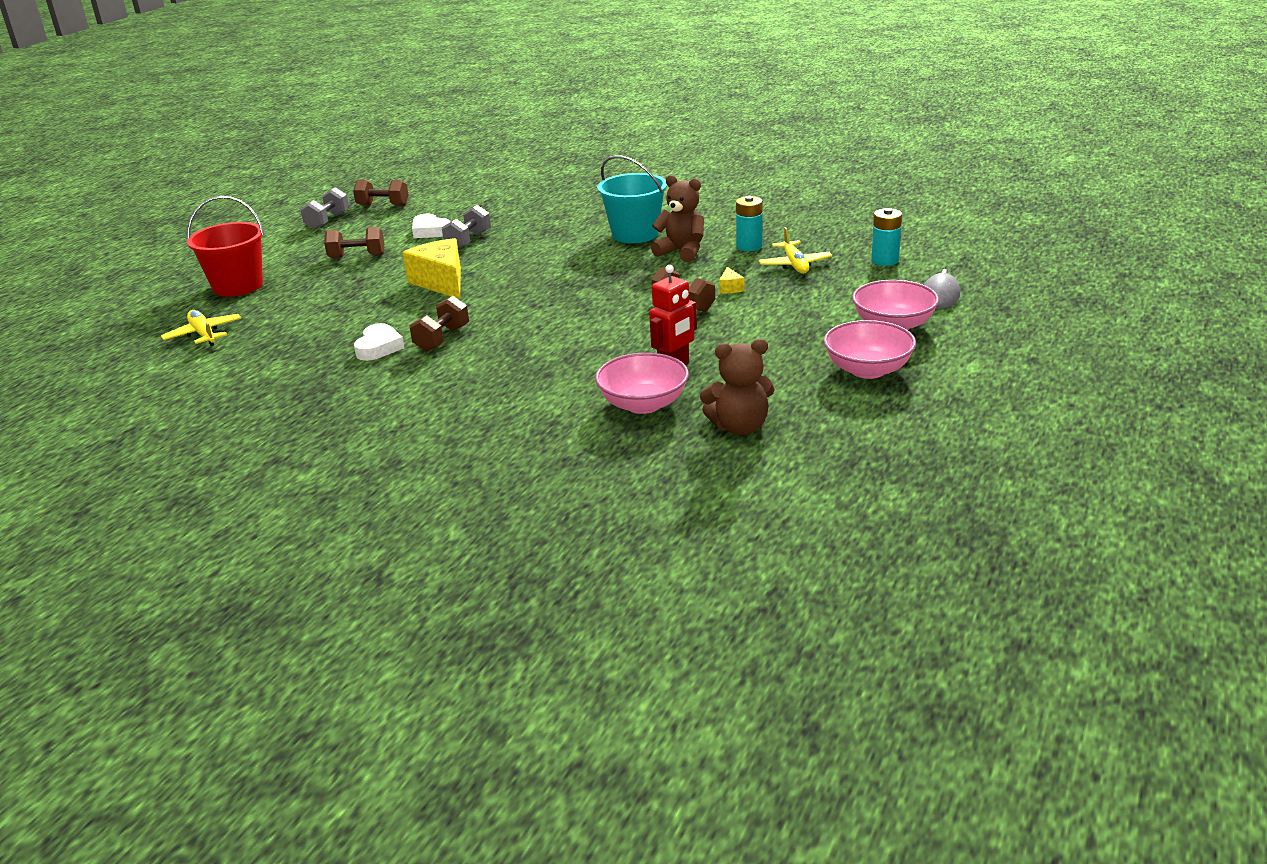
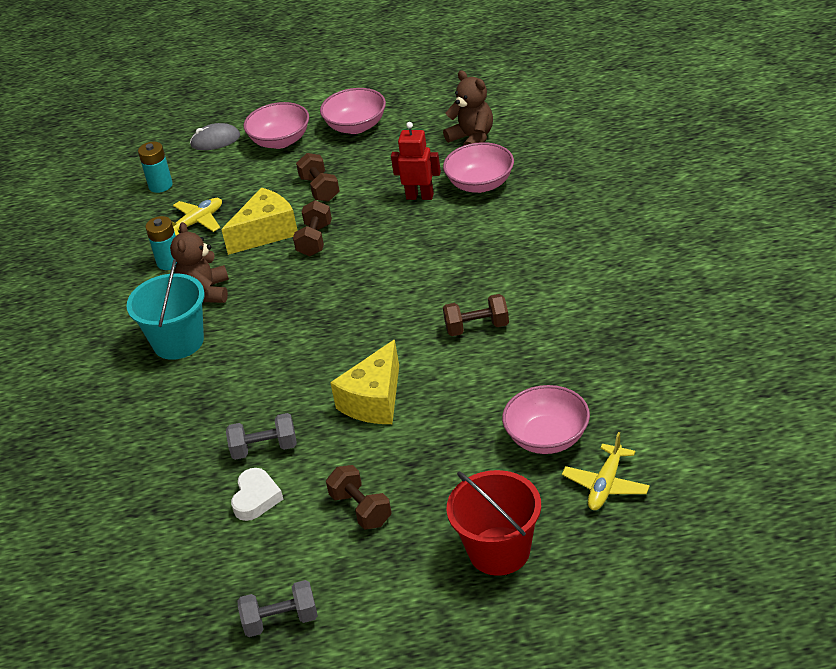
camera: 120 degrees left, 10 degrees up
(283, 329) = (547, 437): none -> pink bowl
(379, 347) = (522, 352): white heart -> none
(383, 205) = (201, 603): brown dumbbell -> brown dumbbell (320, 189)
(730, 288) = (266, 232): yellow cheese -> yellow cheese, size x2.40

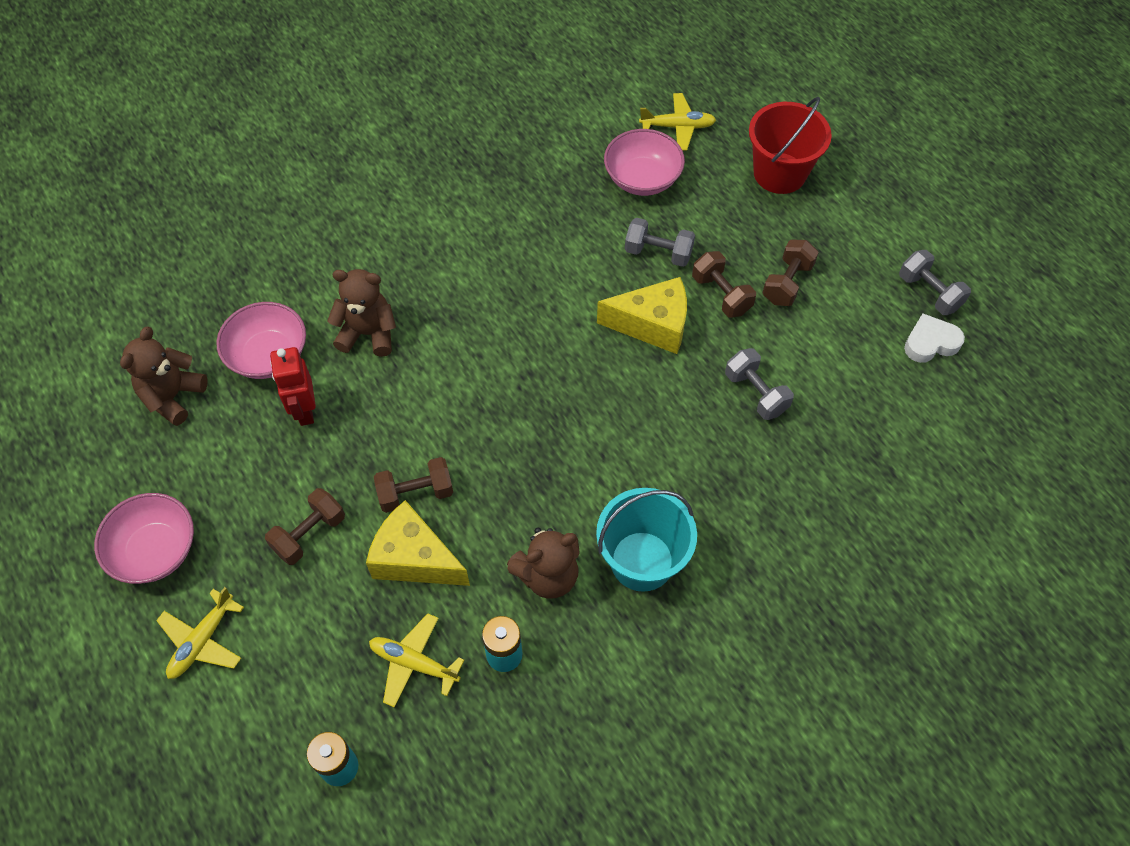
camera: 120 degrees left, 20 degrees up
(215, 140) = (212, 742): grey mouse -> none
(256, 498) = (817, 371): white heart -> white heart (930, 342)
(280, 141) = (202, 641): pink bowl -> yellow plane
(450, 425) = (658, 253): none -> grey dumbbell
(470, 235) = (368, 333): none -> brown teddy bear
(477, 327) = (518, 276): brown dumbbell -> brown dumbbell (721, 294)

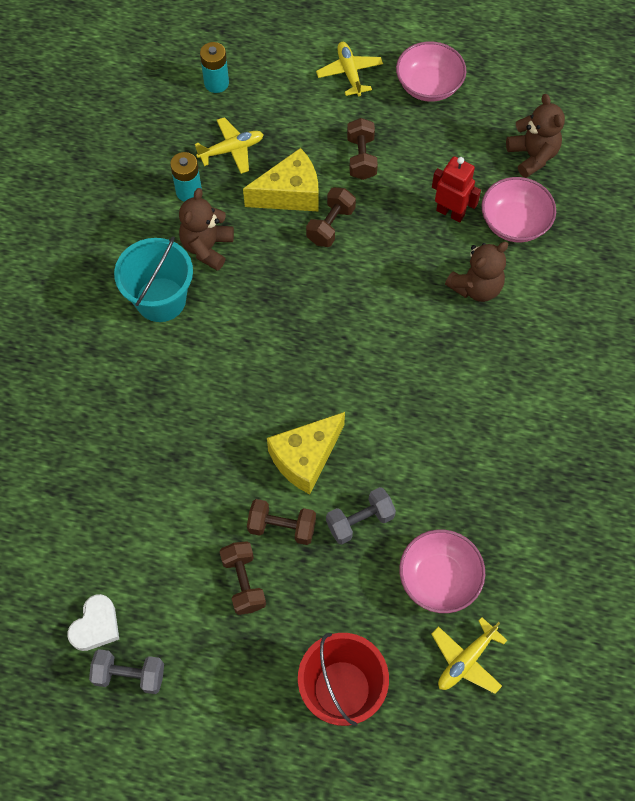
camera: 135 degrees right, 5 degrees up
(756, 393) = (188, 469): grey dumbbell -> none

